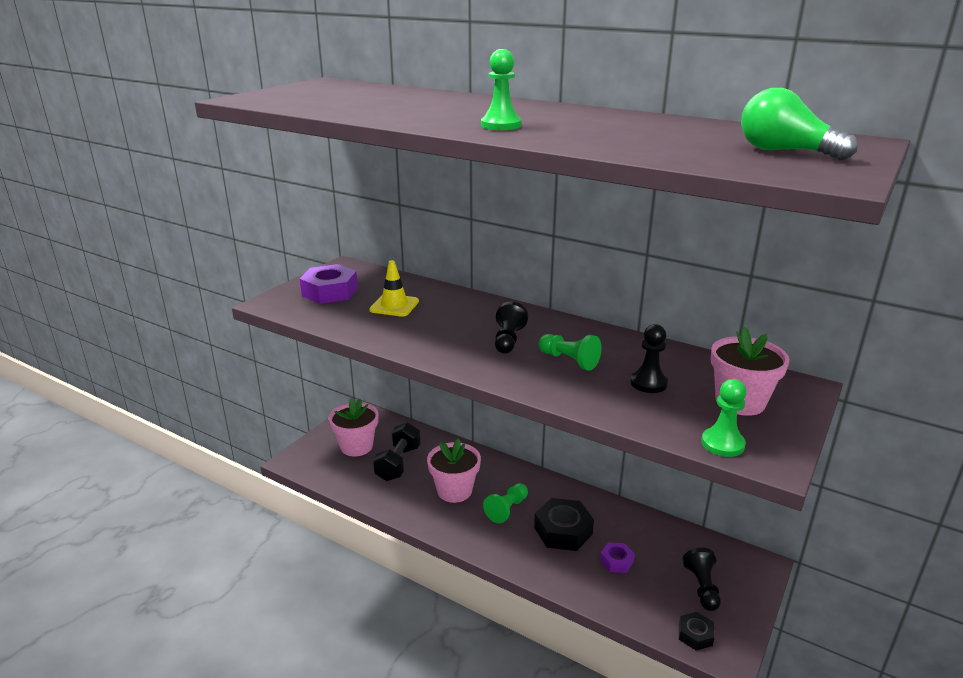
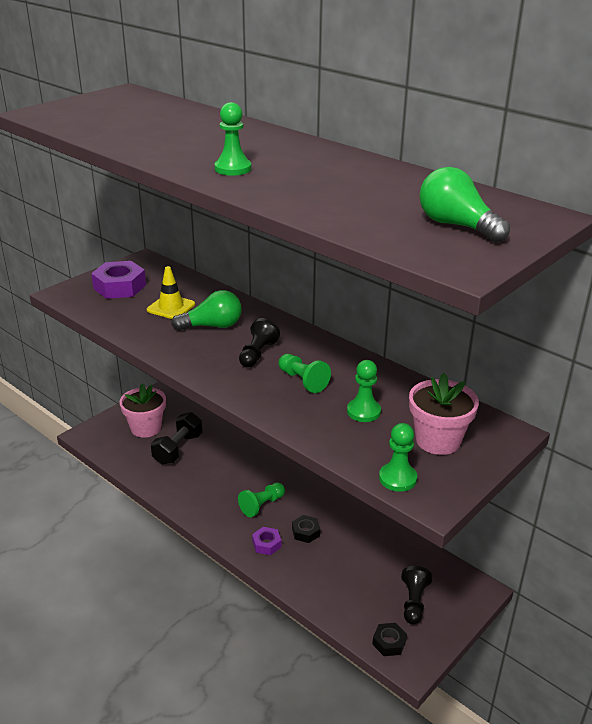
camera: 10 degrees right, 5 degrees up
(447, 319) = (212, 326): none -> green light bulb
(454, 491) = (220, 481): pink flower pot -> none
(563, 531) = (305, 532): black nut -> black nut, size x0.55
(616, 561) = (344, 567): purple nut -> purple nut (266, 544)
(648, 383) = (363, 411): black pawn -> green pawn

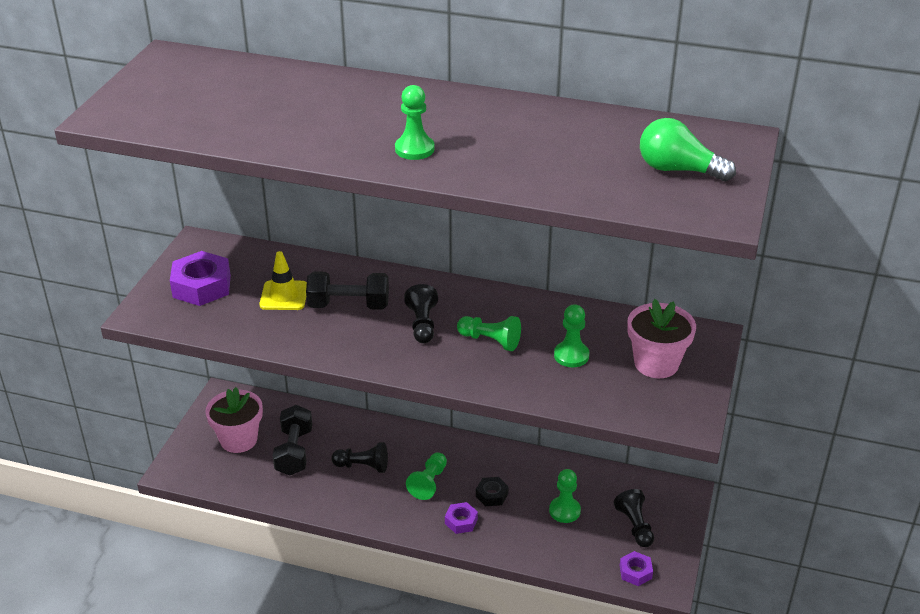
camera: 25 degrees left, 5 degrees up
(212, 326) = (349, 305): green light bulb -> black dumbbell
(220, 476) = (363, 466): none -> black pawn
(389, 643) = (635, 572): black nut -> purple nut
(397, 478) = (647, 413): green pawn -> green pawn (564, 511)

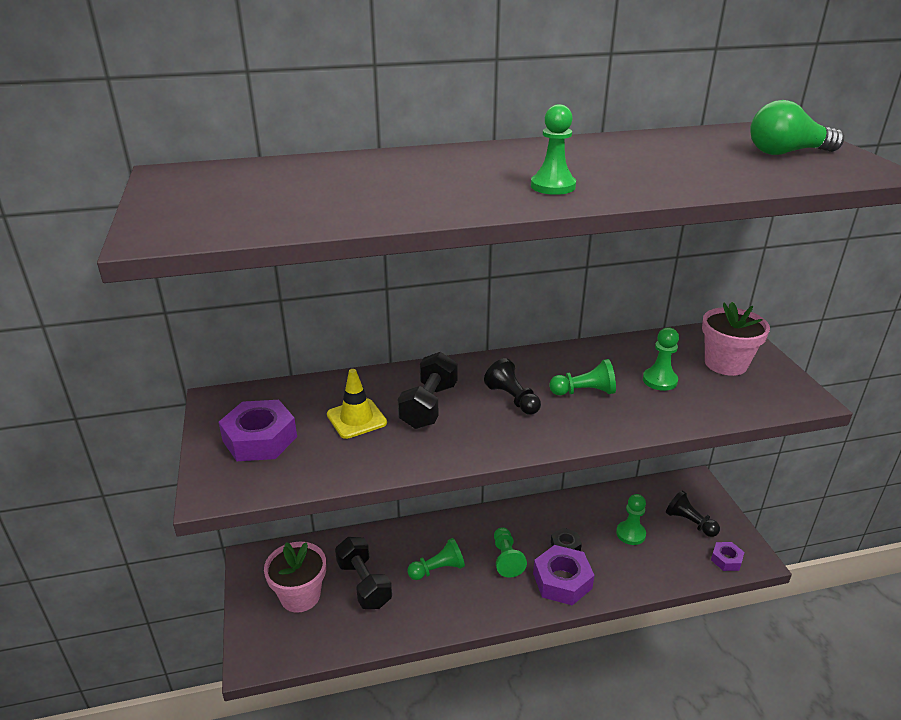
camera: 30 degrees left, 5 degrees down
(349, 305) = (429, 406): black dumbbell -> black dumbbell turned 45 degrees counterclockwise
(363, 466) = (438, 569): black pawn -> green pawn
(461, 521) = (562, 581): purple nut -> purple nut, size x1.83

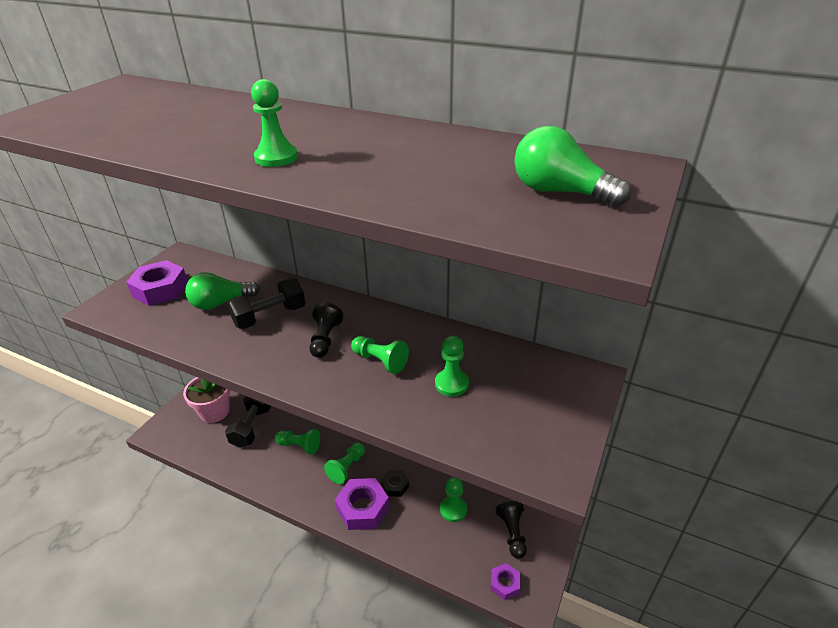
camera: 40 degrees right, 5 degrees up
(356, 419) = (221, 303): yellow traffic cone -> green light bulb
(725, 364) = (533, 401): pink flower pot -> none

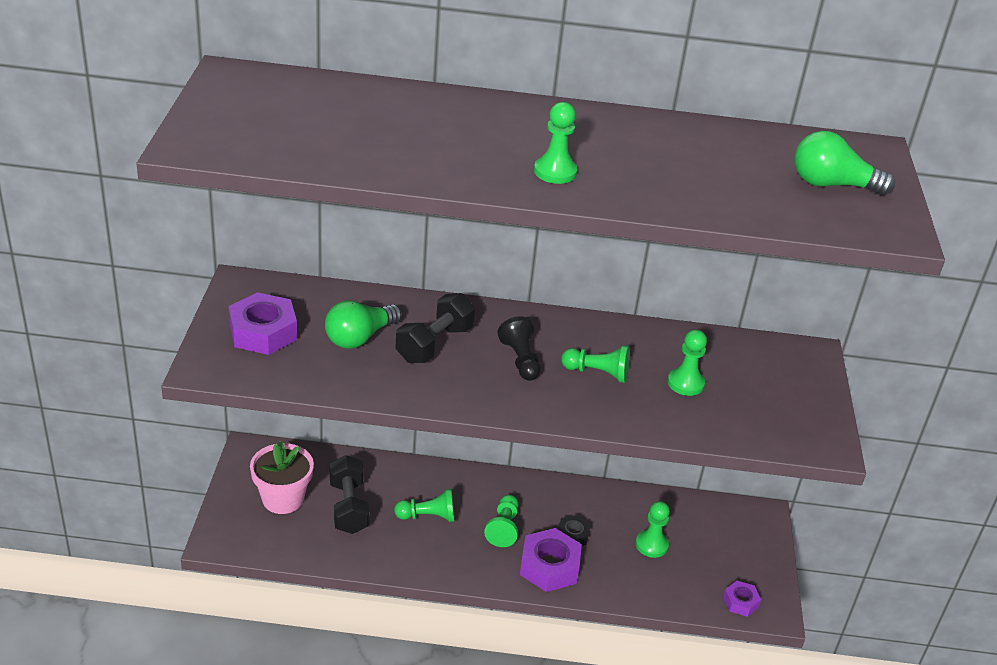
camera: 25 degrees left, 0 degrees up
(512, 533) = (725, 554): black pawn -> none

